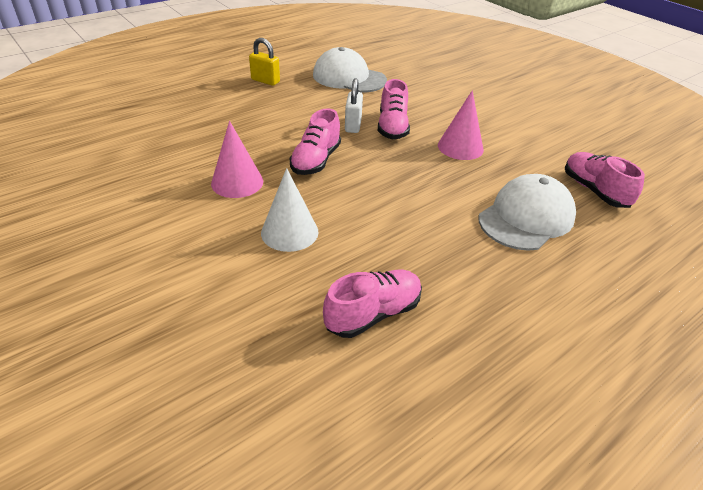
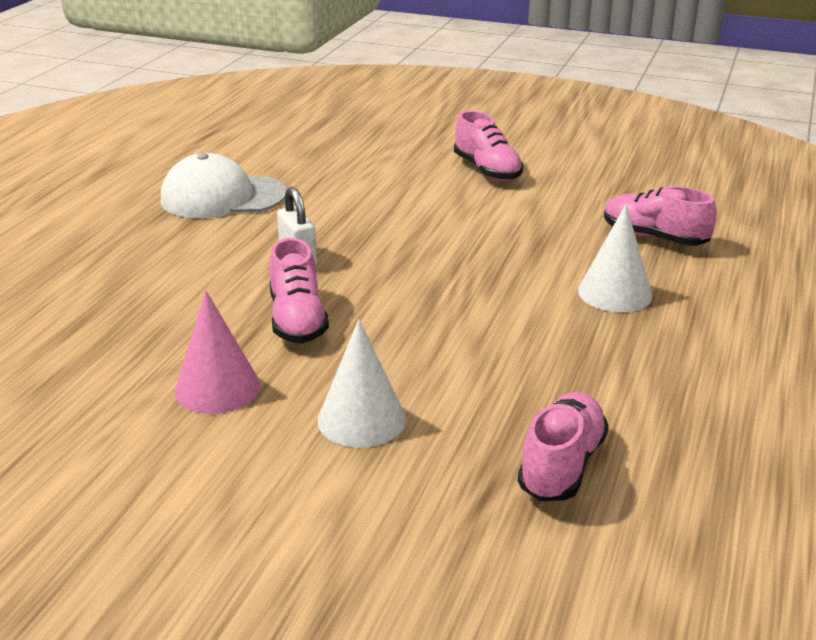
camera: 30 degrees left, 10 degrees down
(265, 81) = (99, 238): yellow padlock -> none
(392, 127) = (353, 243): pink shoe -> pink shoe (487, 170)
(460, 147) = (463, 239): pink cone -> none
(526, 217) = (615, 293): white cap -> white cone

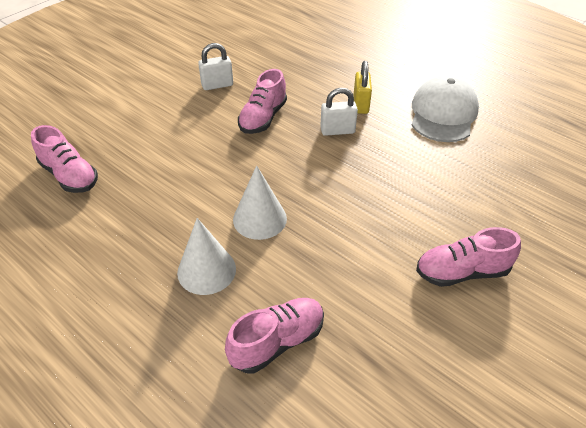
camera: 110 degrees right, 15 degrees up
(217, 388) = (217, 85): pink cone -> white padlock
(225, 251) = (360, 105): none -> yellow padlock
(297, 320) = (263, 118): pink shoe -> pink shoe turned 75 degrees counterclockwise
(361, 419) = (159, 122): white cone -> white cone (259, 219)

